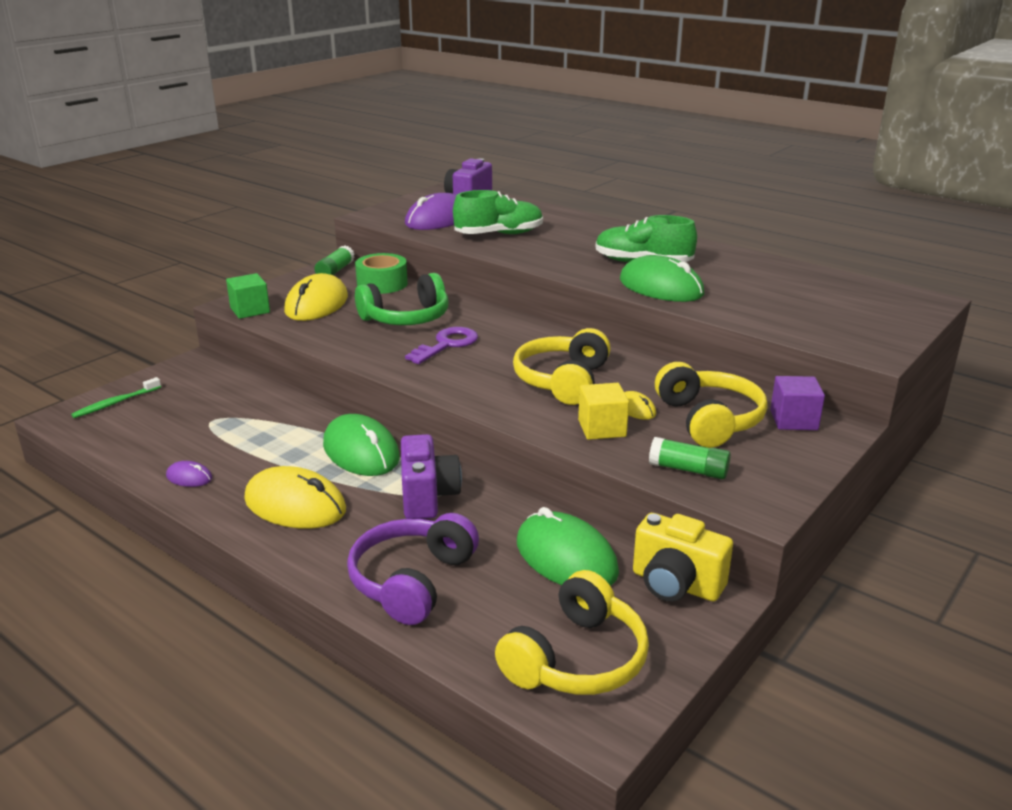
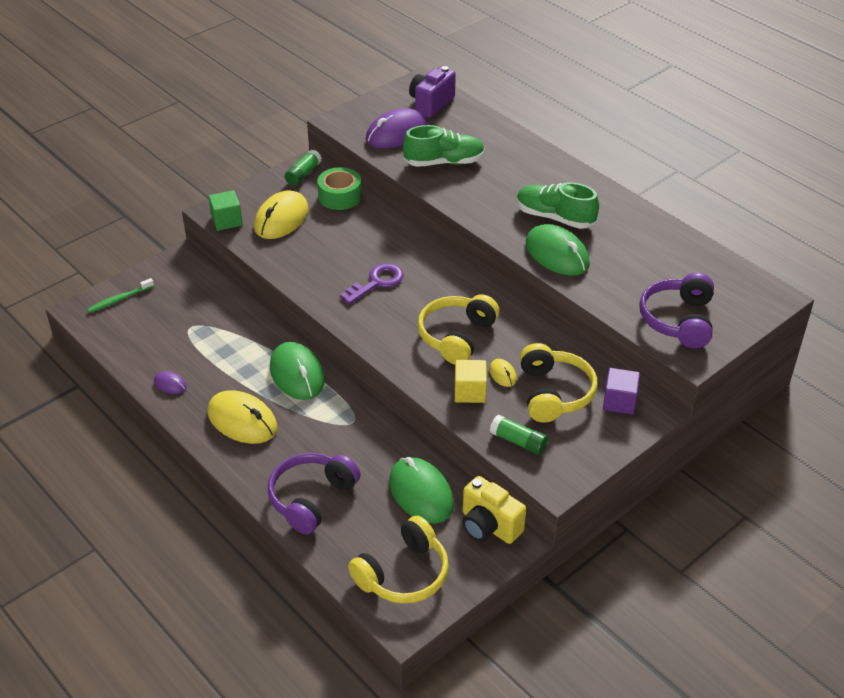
camera: 10 degrees right, 15 degrees up
(406, 318) = (351, 245): green headphones -> none
(428, 497) = (337, 425): purple camera -> none
(834, 325) = (678, 320): none -> purple headphones

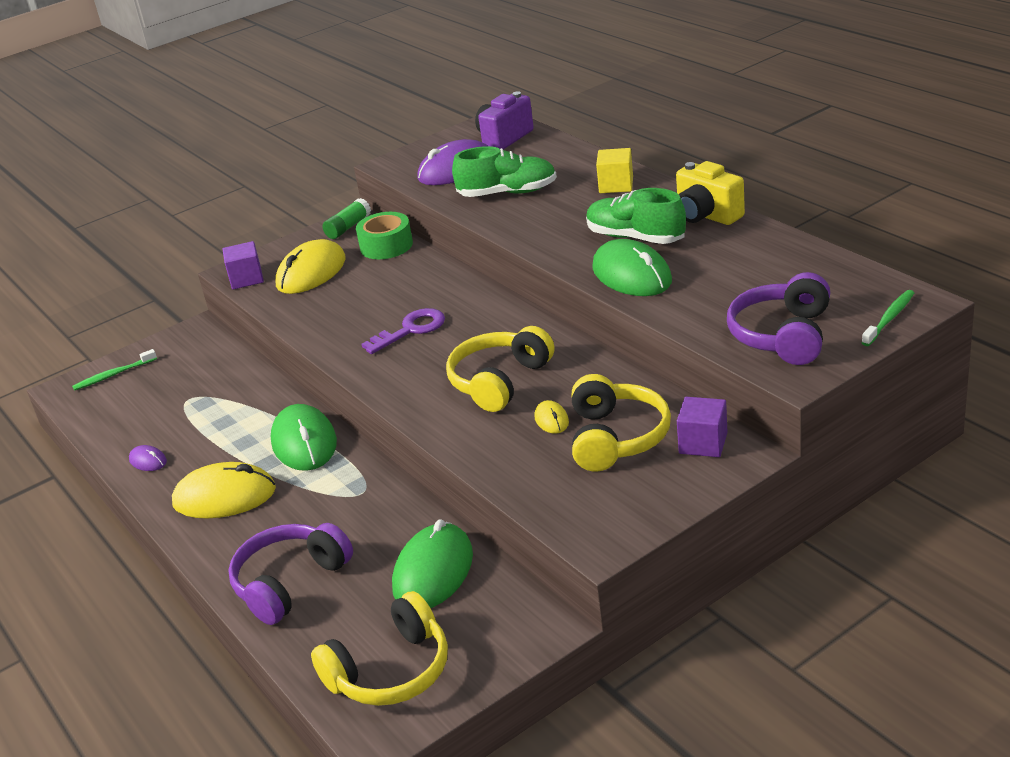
camera: 10 degrees right, 10 degrees down
(226, 221) = (246, 279): green cube -> purple cube
(242, 420) = (224, 497): yellow mouse -> yellow mouse turned 45 degrees counterclockwise
(421, 493) = (433, 571): green mouse -> green mouse turned 45 degrees clockwise
(470, 392) = (505, 441): yellow cube -> yellow cube (616, 185)
(489, 526) = (517, 609): yellow camera -> yellow camera (706, 216)
(518, 441) = (558, 495): green glue stick -> none
(754, 310) = (889, 318): none -> green toothbrush

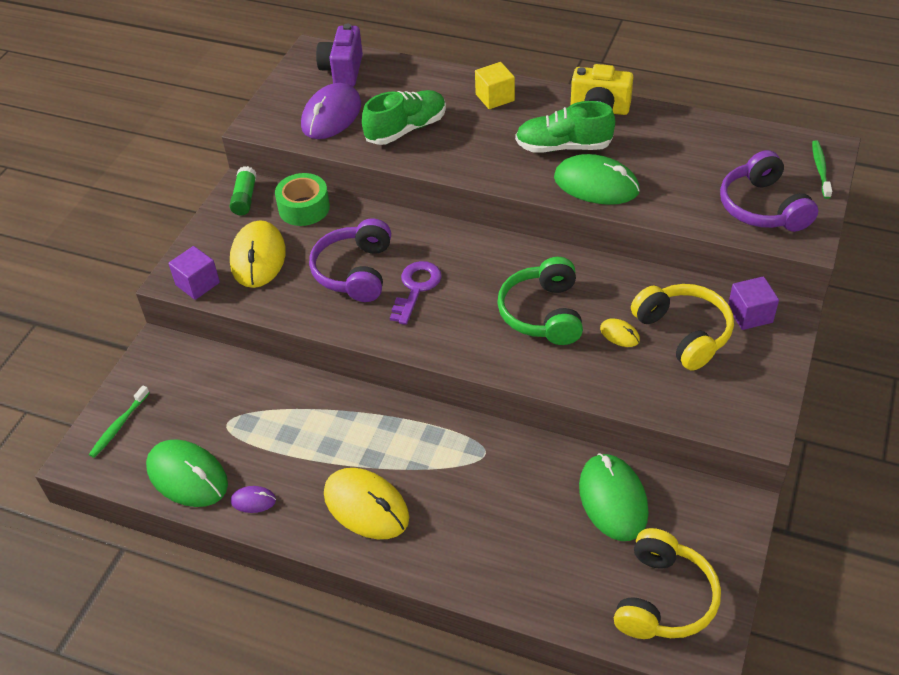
camera: 35 degrees left, 15 degrees up
(224, 497) = (366, 506): yellow mouse -> yellow mouse turned 75 degrees clockwise
(290, 582) = (507, 560): purple headphones -> purple headphones (355, 271)
(304, 442) = (386, 426): green mouse -> green mouse (187, 476)
(499, 381) = (543, 313): yellow headphones -> green headphones

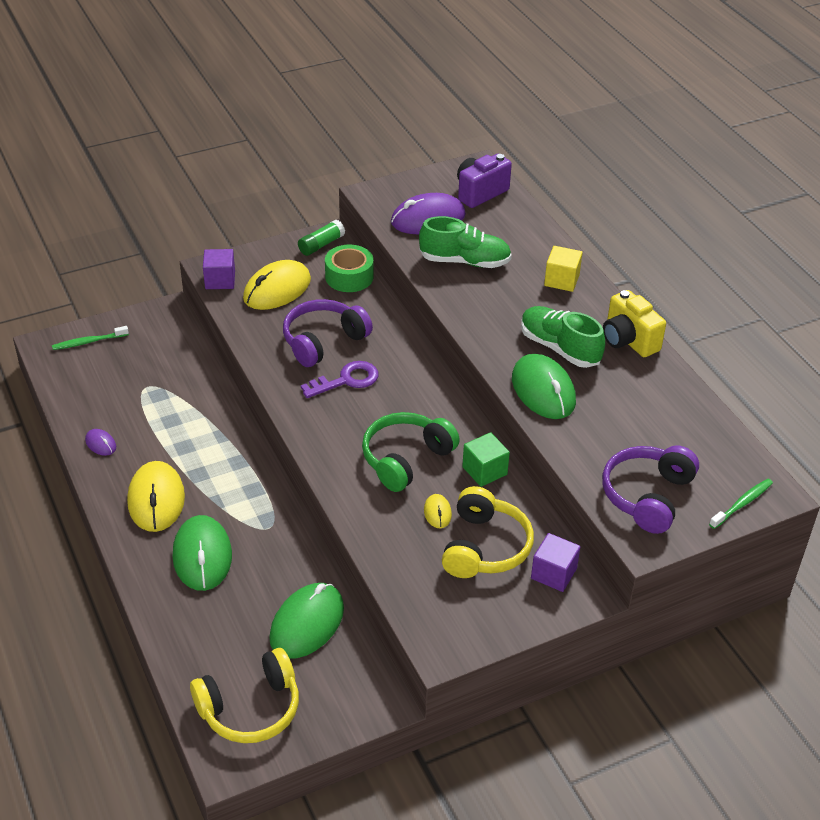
camera: 40 degrees right, 5 degrees down
(187, 476) = (85, 400): green mouse -> green mouse (202, 556)
(607, 279) = (484, 471): none -> green cube

